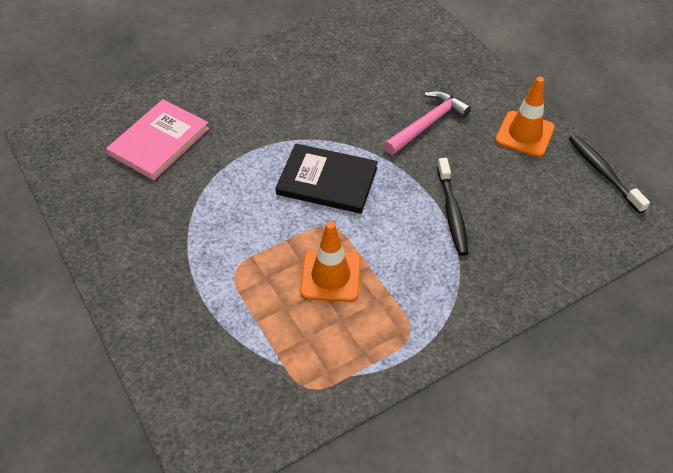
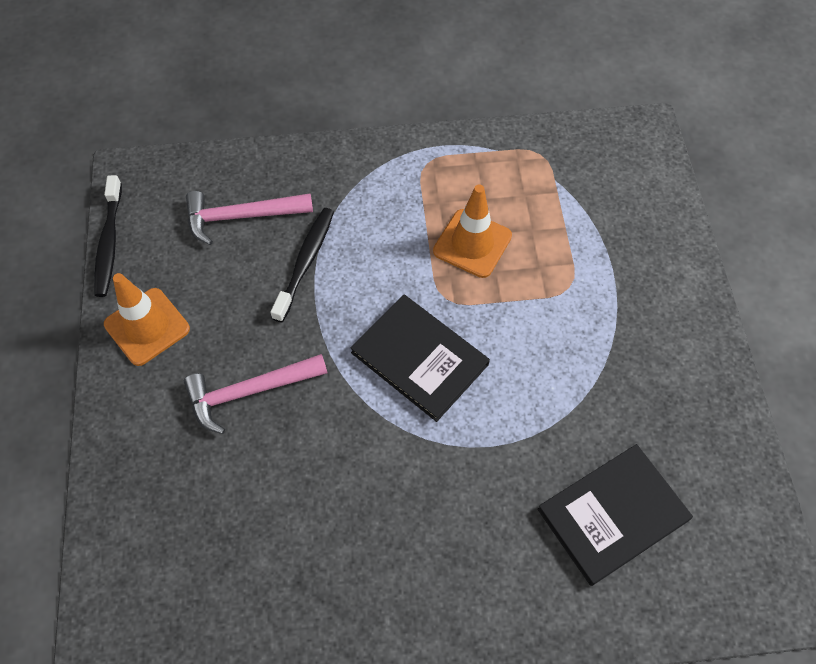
camera: 155 degrees left, 10 degrees up
(159, 141) = (613, 514): pink book -> black book
(527, 226) = (241, 217): none -> pink hammer

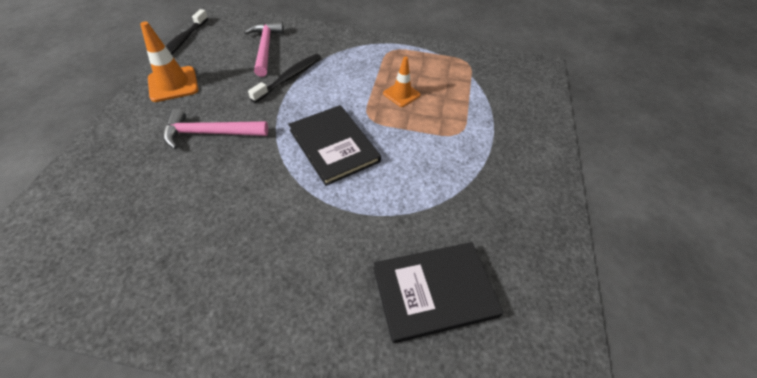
camera: 15 degrees right, 10 degrees down
(241, 217) = (265, 48): pink hammer -> pink hammer turned 75 degrees clockwise
(472, 243) = (401, 94): orange traffic cone -> orange traffic cone, size x0.66

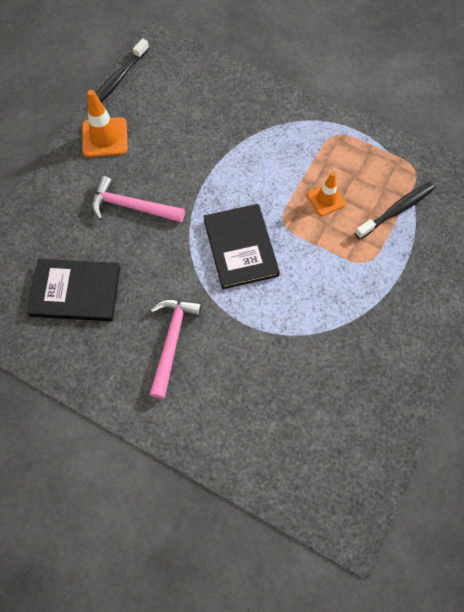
camera: 20 degrees right, 15 degrees up
(265, 48) = (201, 105): pink hammer -> pink hammer (172, 341)
(289, 78) = (217, 152): black toothbrush -> black toothbrush (396, 210)
(434, 291) = (284, 409): black book -> black book (76, 291)

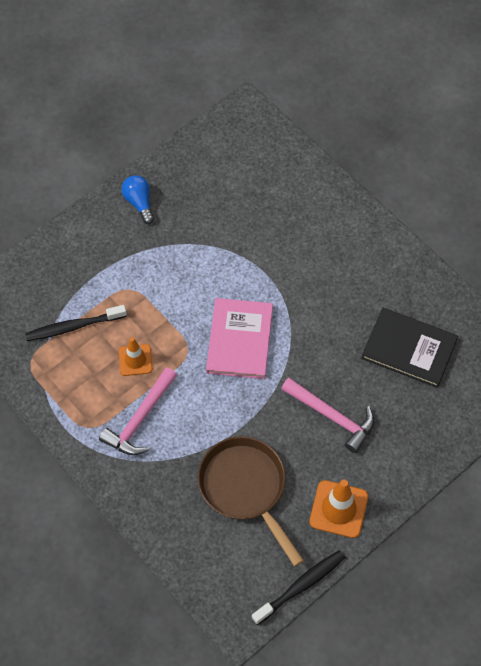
camera: 160 degrees left, 5 degrees down
(172, 341) = (333, 278): pink hammer -> pink hammer (140, 419)
(186, 129) = (245, 488): none -> brown pan
(240, 247) = (239, 340): black book -> pink book
(406, 357) = (139, 203): none -> blue light bulb

